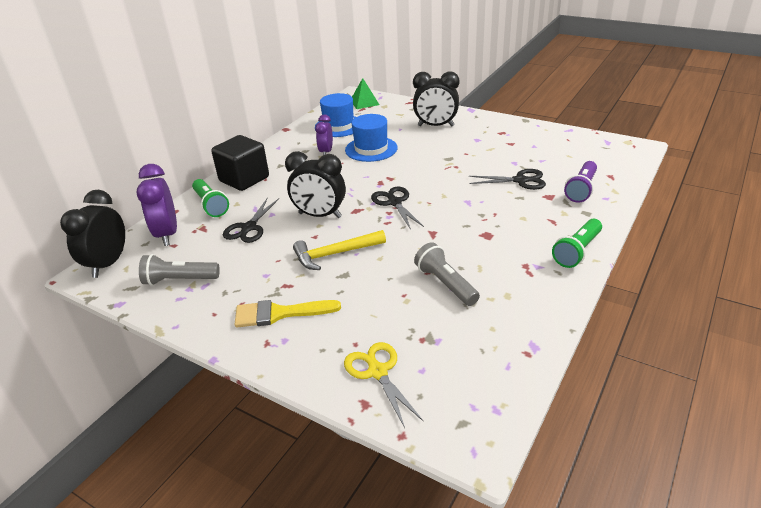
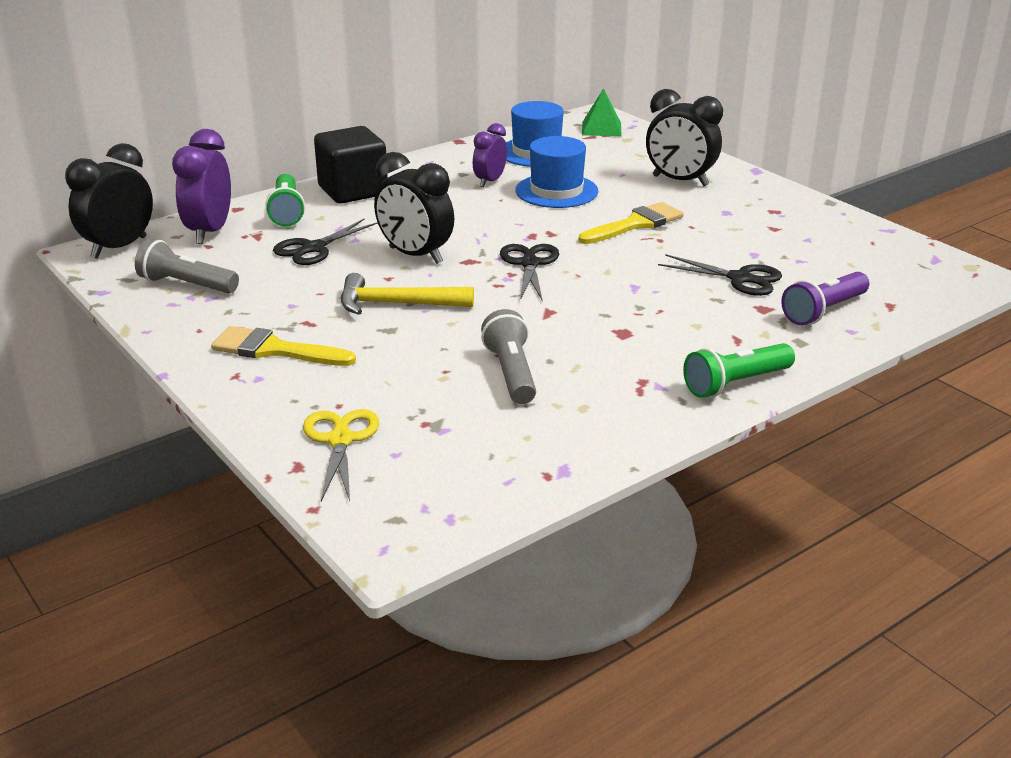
camera: 20 degrees right, 5 degrees down
(434, 160) = (635, 224): none -> yellow brush

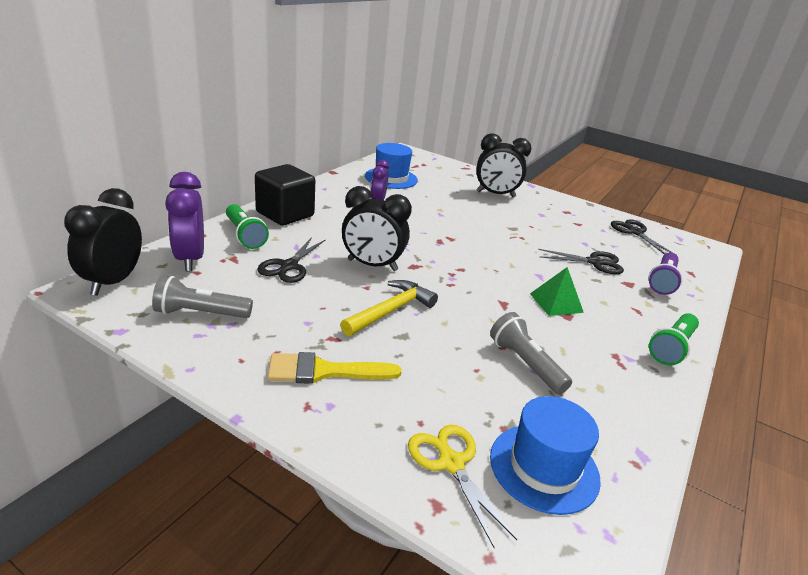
camera: 25 degrees left, 0 degrees up
(396, 304) = (391, 310): yellow hammer -> yellow hammer turned 150 degrees clockwise
(529, 264) = (457, 264): black scissors -> black scissors (635, 232)
(556, 191) = (427, 206): blue hat -> blue hat (544, 467)
(601, 128) = (417, 160): green pyramid -> green pyramid (556, 302)
(635, 224) = (497, 227): yellow brush -> none

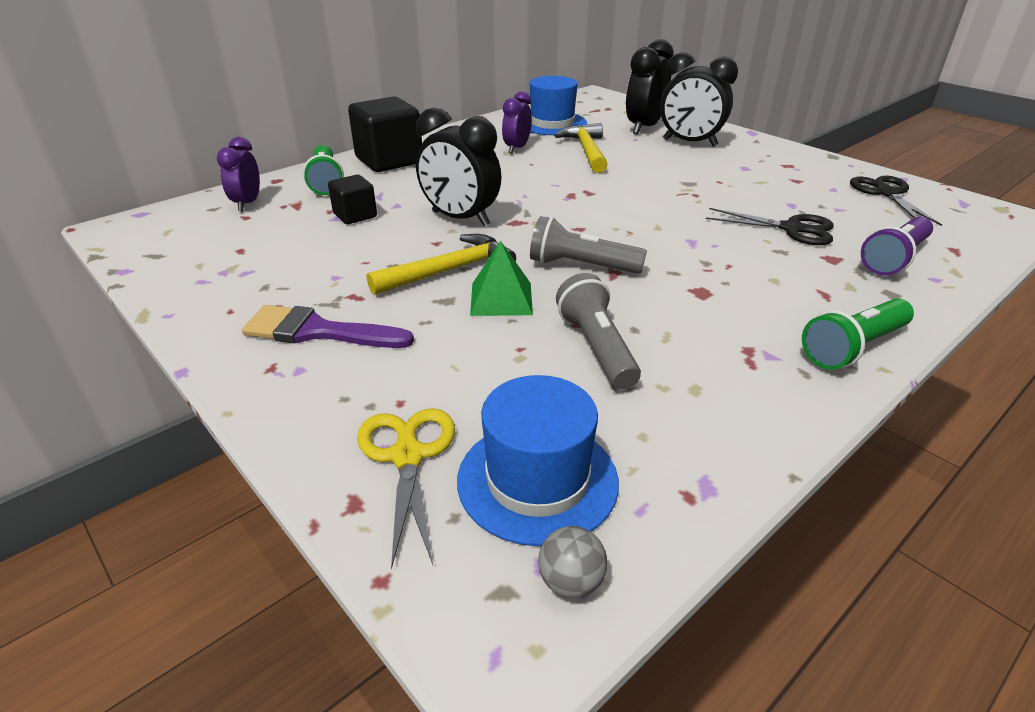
camera: 20 degrees right, 5 degrees up
(113, 282) = (150, 222): black clock -> black clock (644, 127)
(190, 259) = (247, 203): purple clock -> purple clock, size x0.62
(200, 313) = (219, 259): grey flashlight -> grey flashlight (581, 266)
(289, 266) = (355, 215): black scissors -> black cube
(324, 371) = (318, 331): yellow brush -> purple brush
(429, 202) = (586, 150): none -> yellow hammer
(556, 302) = (695, 276): green pyramid -> green pyramid (501, 298)
(603, 534) = (570, 582): none -> grey ball

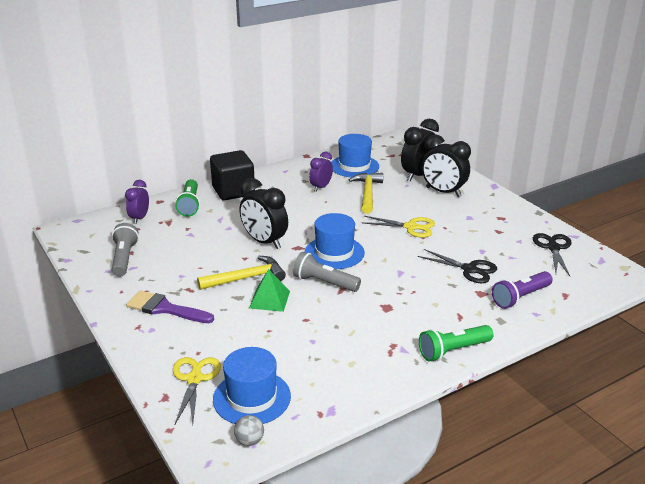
camera: 10 degrees right, 5 degrees down
(355, 215) = (202, 233): black cube -> none
(576, 224) = (334, 252): none -> blue hat
(596, 347) = (310, 334): grey flashlight -> grey flashlight (124, 258)
(671, 184) = (411, 227): none -> yellow scissors

